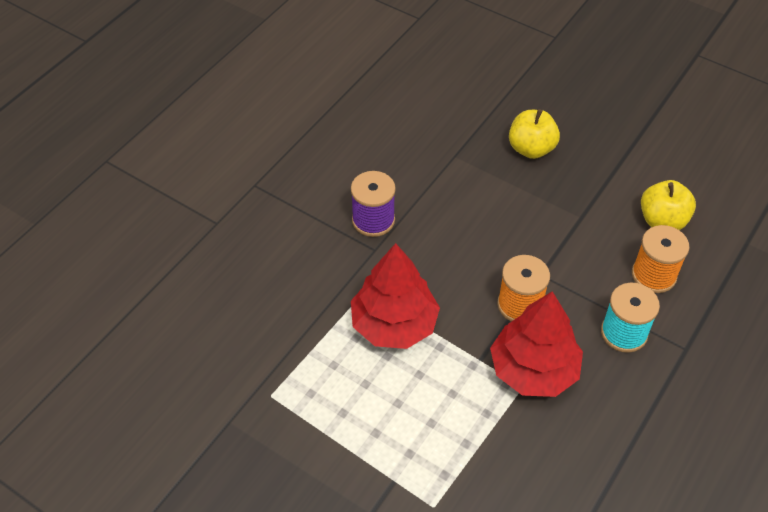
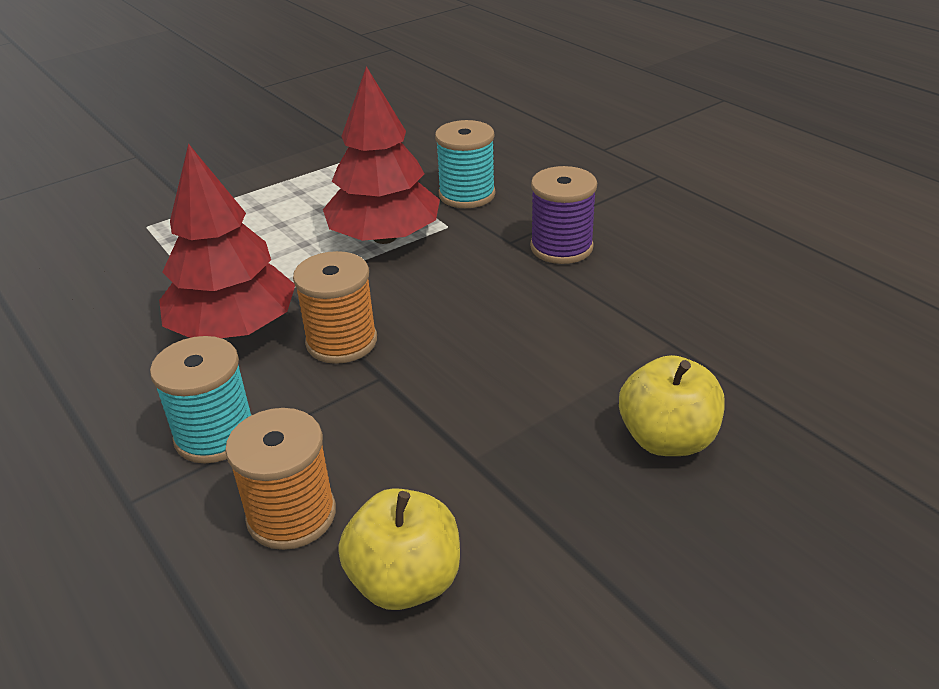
camera: 110 degrees right, 15 degrees down
(316, 291) = (467, 195): none -> turquoise spool

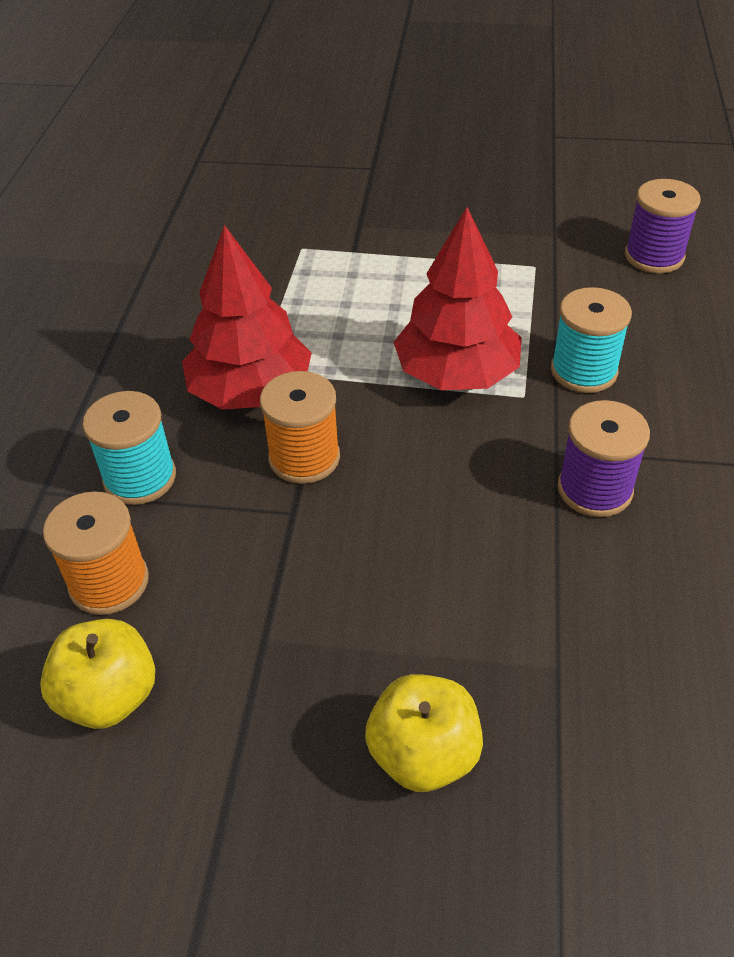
camera: 45 degrees right, 10 degrees up
(425, 120) = (654, 256): none -> purple spool

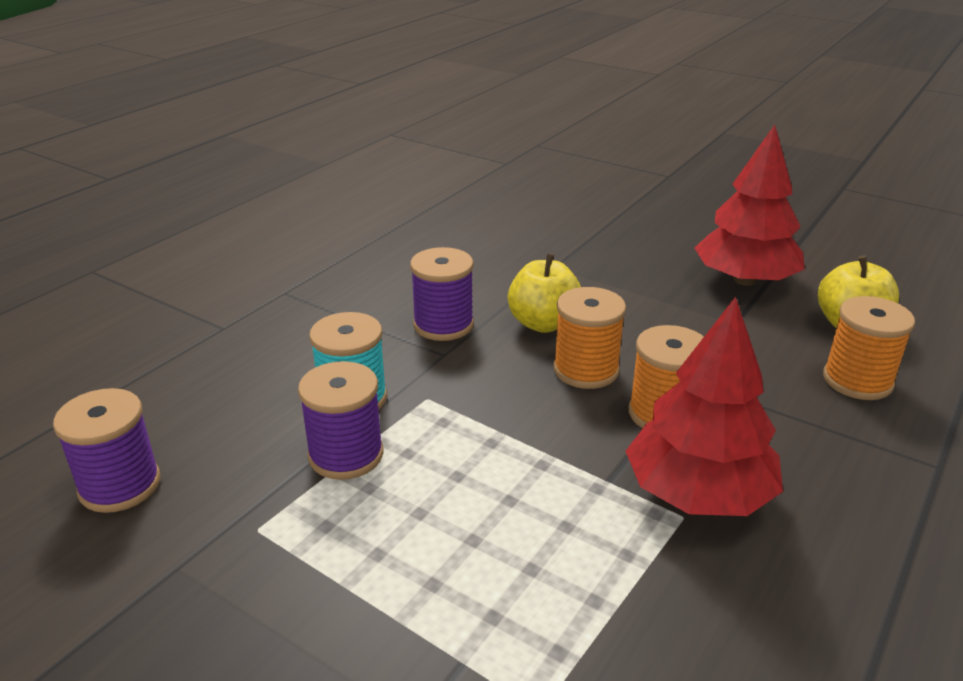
camera: 155 degrees left, 15 degrees down
(140, 478) = (833, 447): turquoise spool -> none
(403, 484) = (586, 370): none -> orange spool
(423, 754) = (654, 260): yellow apple -> yellow apple (543, 323)
(456, 374) = (470, 436): red tree -> red tree (745, 280)
(534, 326) = (346, 455): none -> purple spool

